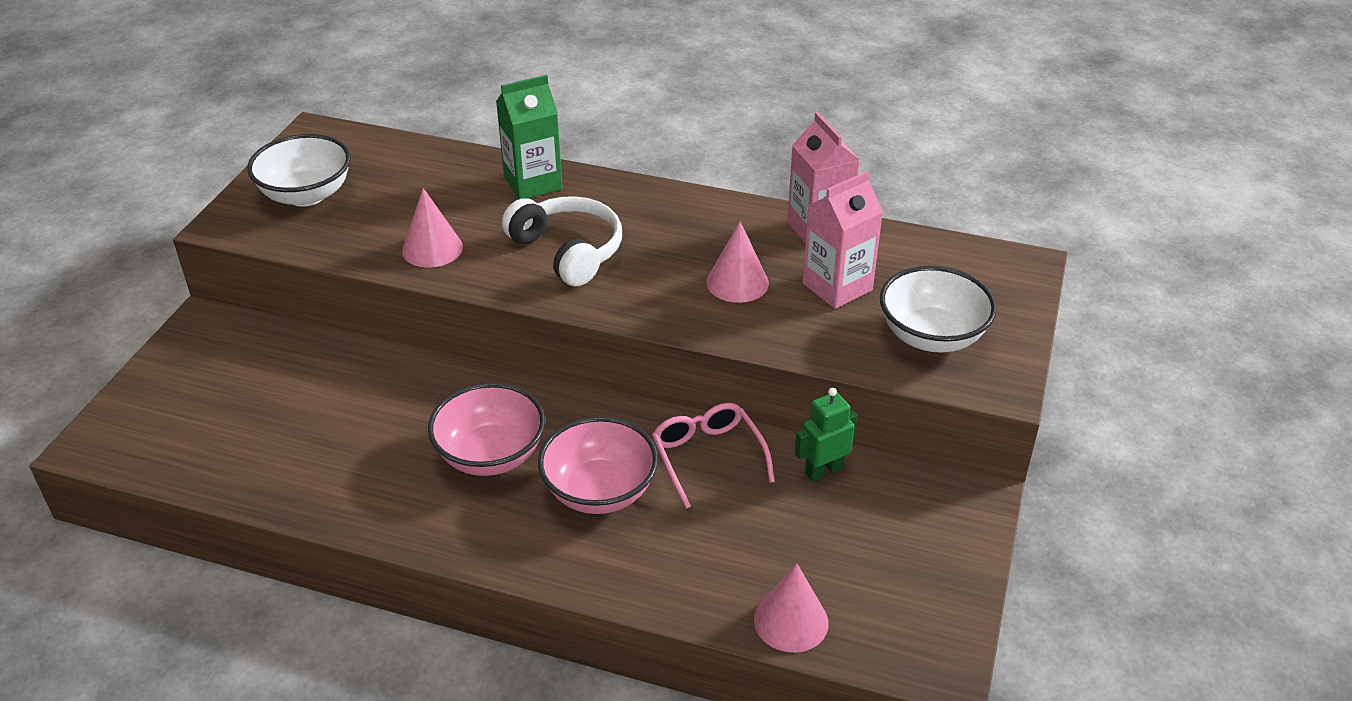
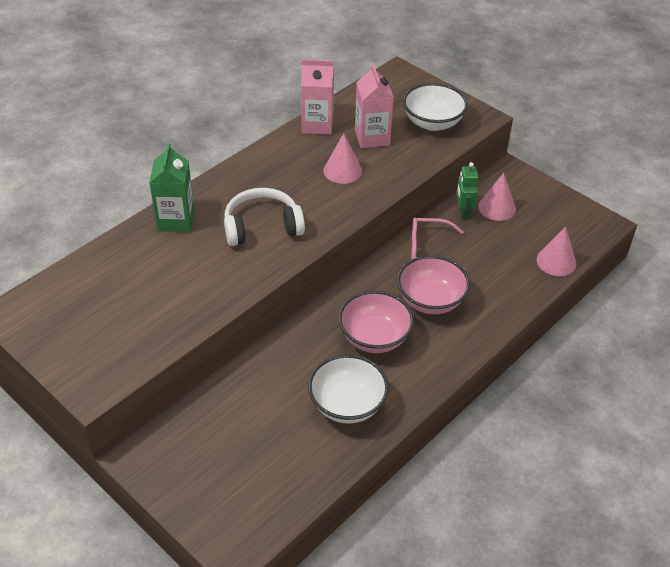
camera: 65 degrees left, 5 degrees up
(306, 195) = (92, 336): white bowl -> white bowl (347, 404)
(432, 248) = (211, 287): pink cone -> pink cone (497, 208)

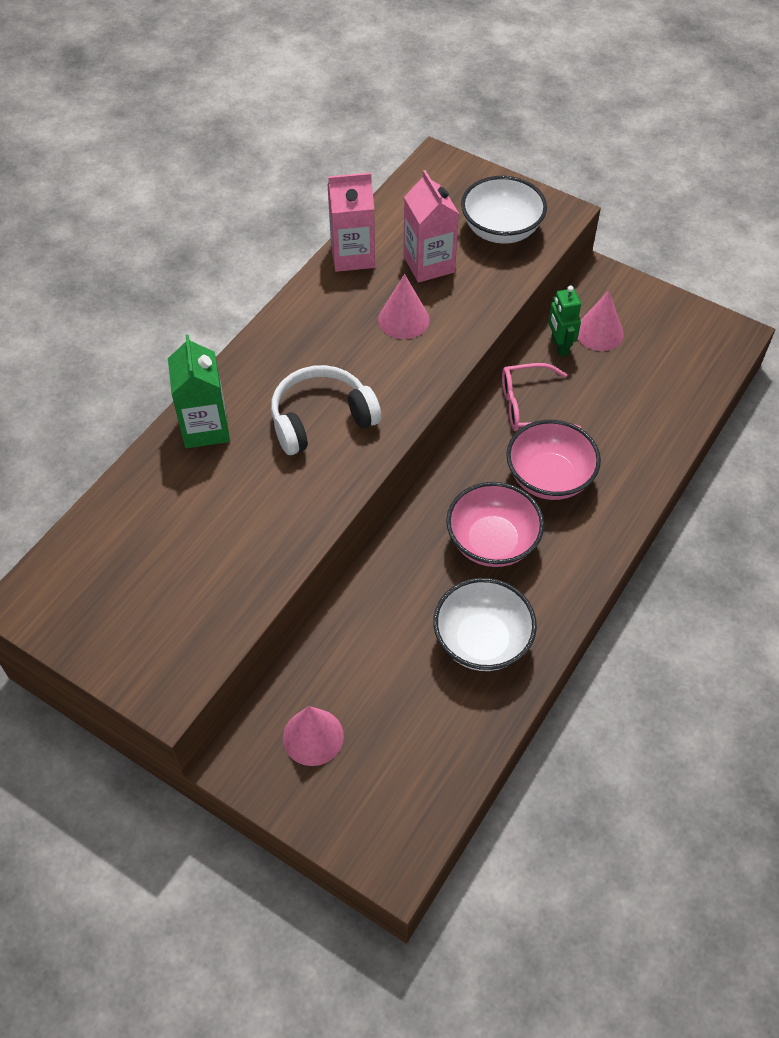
camera: 10 degrees left, 10 degrees up
(556, 261) = (689, 397): pink cone -> pink cone (313, 737)

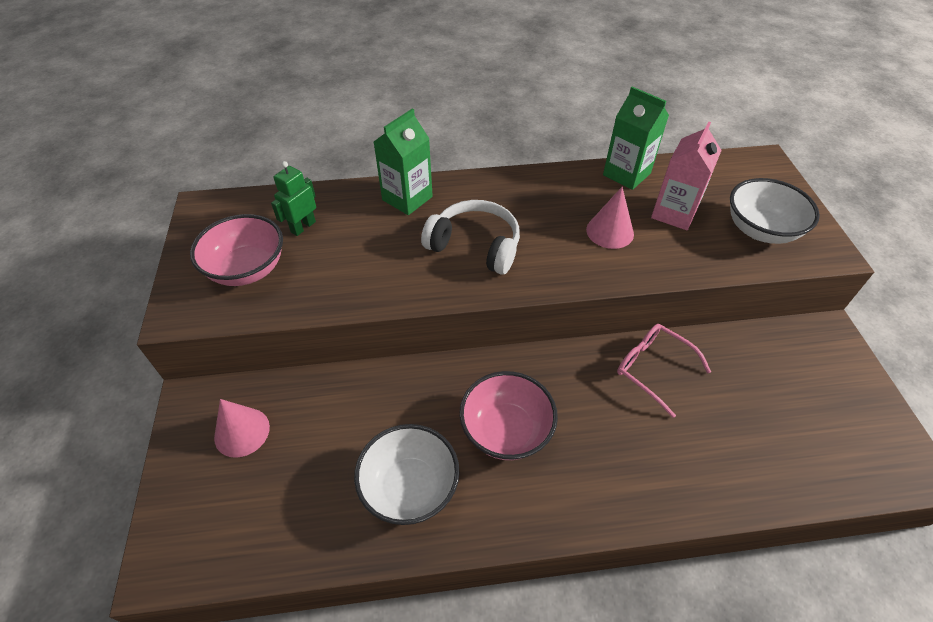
camera: 50 degrees right, 5 degrees down
(352, 256) = (626, 174): pink carton -> green carton
(549, 478) = (604, 428): pink bowl -> pink bowl (247, 269)
(559, 346) = (730, 349): green robot -> green robot (303, 227)
(599, 332) = (778, 367): pink cone -> none

